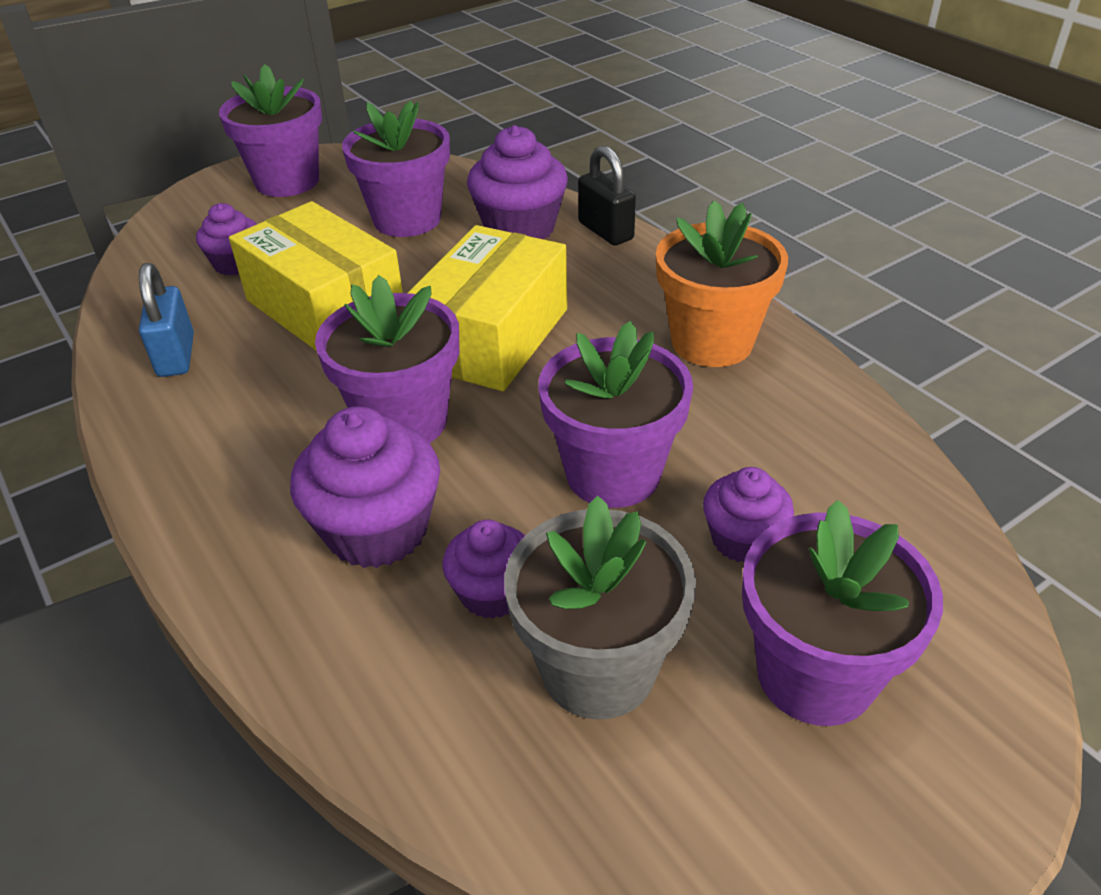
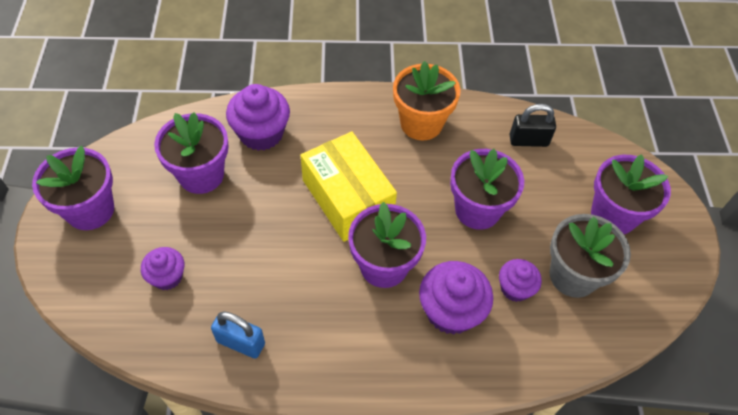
camera: 60 degrees left, 15 degrees up
(325, 307) = (257, 253): yellow box -> none
(605, 231) = (298, 103): black padlock -> black padlock (528, 140)
(742, 540) = (542, 193): purple cupcake -> none

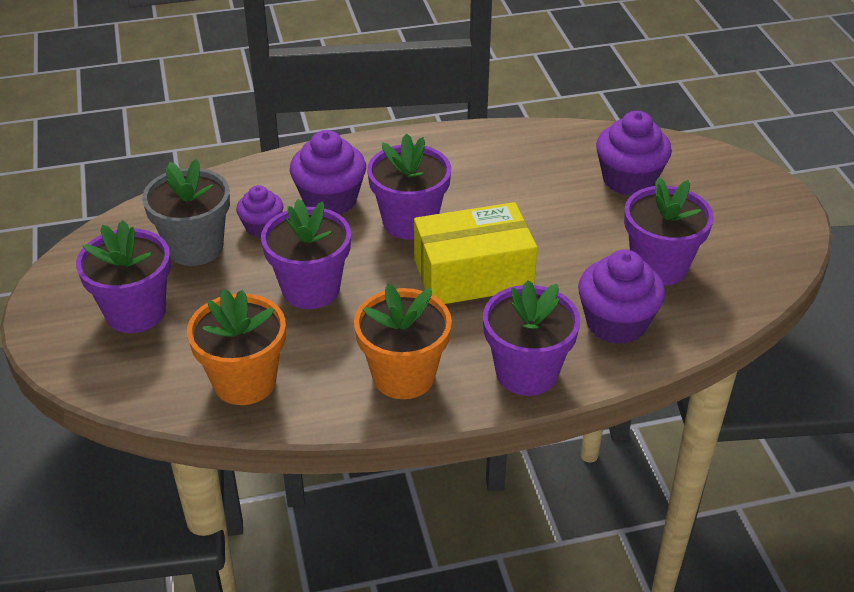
camera: 170 degrees right, 15 degrees down
(90, 210) = (753, 215): purple flower pot -> purple flower pot (526, 372)
(167, 277) = (629, 180): purple cupcake -> purple cupcake, size x1.66
(241, 342) = (528, 150): blue padlock -> none
(347, 198) = (473, 274): yellow box -> yellow box turned 60 degrees counterclockwise
(528, 140) = (244, 382): black padlock -> orange flower pot

